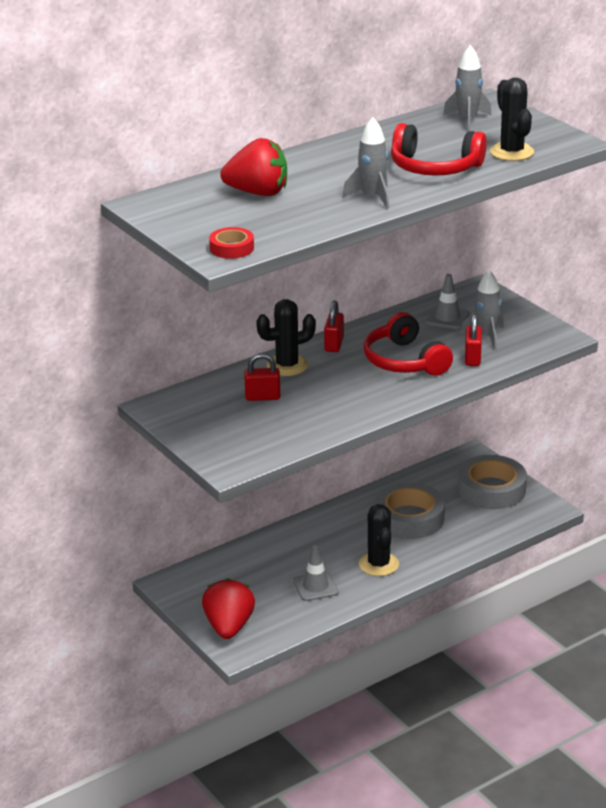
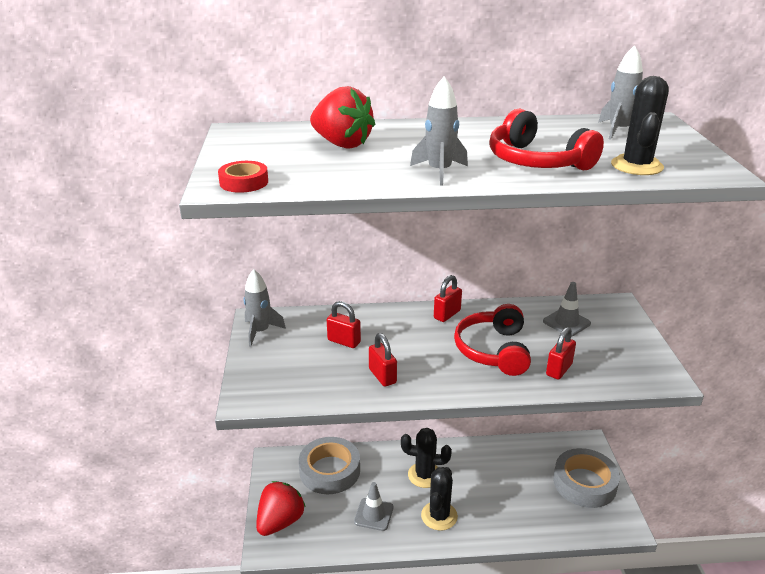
camera: 30 degrees right, 0 degrees up
(287, 366) = (391, 320): black cactus -> black cactus (424, 475)
(329, 412) = (382, 376): none -> red padlock
(409, 518) = (496, 481): grey tape -> grey tape (330, 470)
(486, 337) = (588, 352): grey rocket -> grey rocket (260, 331)

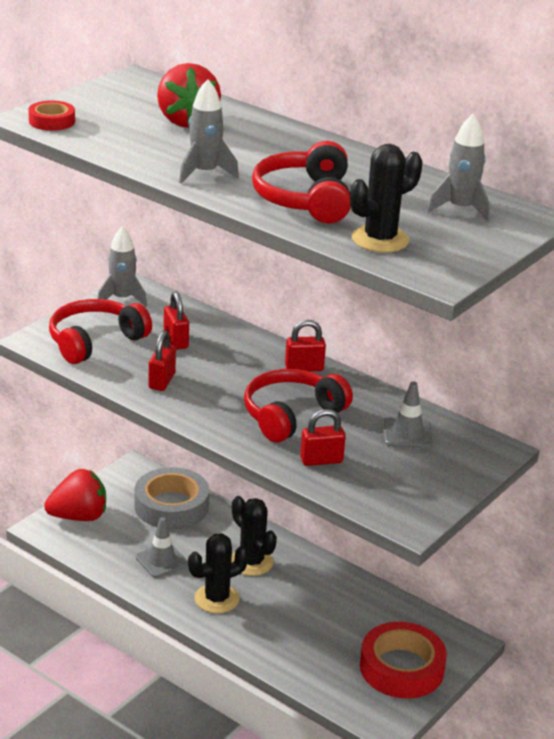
camera: 40 degrees right, 0 degrees up
(291, 374) = (95, 341): none -> red headphones
(584, 483) = (401, 668): grey tape -> red tape

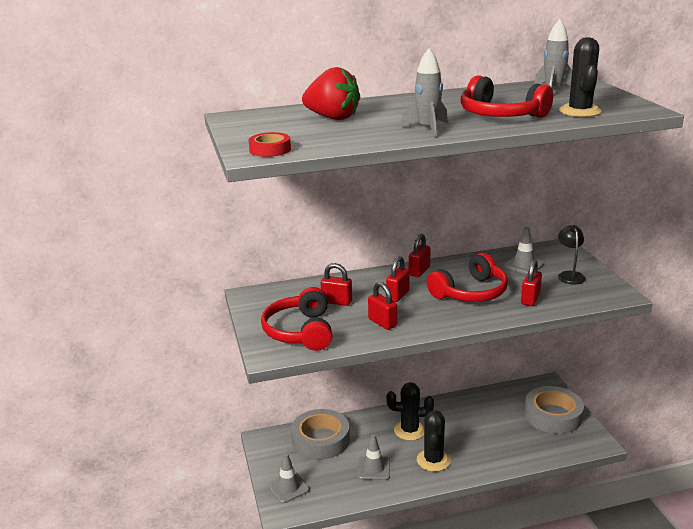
camera: 50 degrees left, 5 degrees down
(79, 516) = (288, 488): red strawberry -> grey traffic cone
(122, 299) = (257, 304): grey rocket -> none
(231, 372) = (398, 295): none -> red padlock
(291, 415) = (470, 292): red headphones -> red headphones turned 120 degrees counterclockwise
(401, 668) = (553, 415): red tape -> grey tape
(420, 474) = (569, 275): none -> black lamp

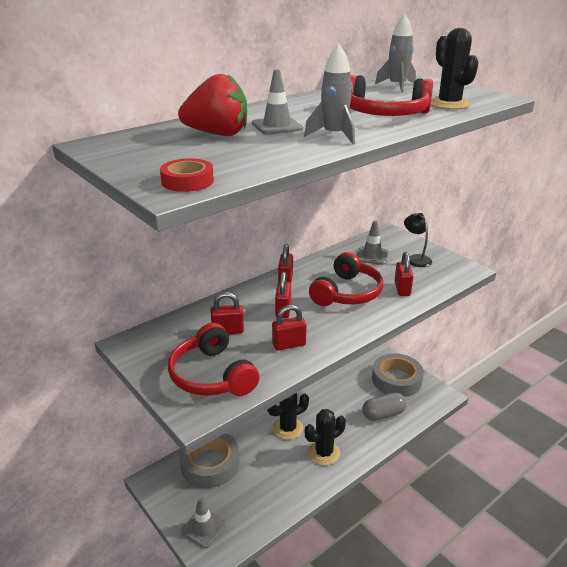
camera: 25 degrees left, 5 degrees up
(373, 468) = (275, 478): grey traffic cone -> grey traffic cone (277, 126)
(382, 322) = (289, 344): red padlock -> red padlock turned 45 degrees counterclockwise
(433, 460) = (324, 453): black cactus -> black cactus turned 75 degrees clockwise
(517, 443) = (383, 414): none -> grey capsule

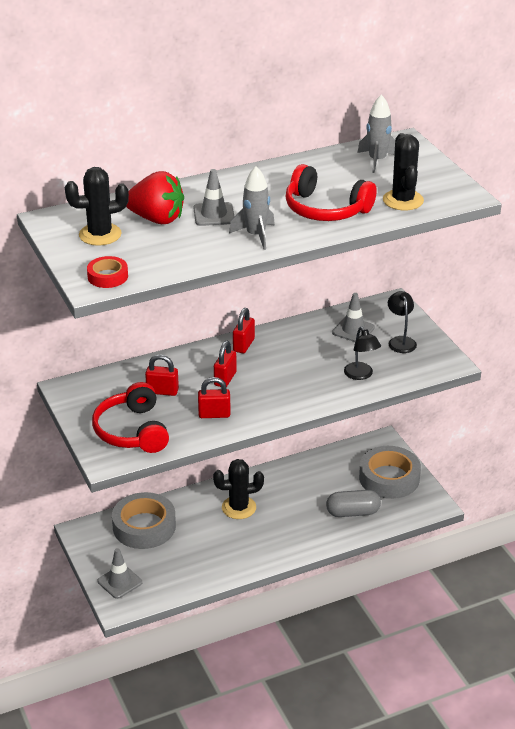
camera: 15 degrees right, 5 degrees up
(324, 453) = (267, 539): black cactus -> black cactus (100, 234)
(347, 293) = (300, 370): red headphones -> none
(402, 289) = (361, 375): red padlock -> black lamp

